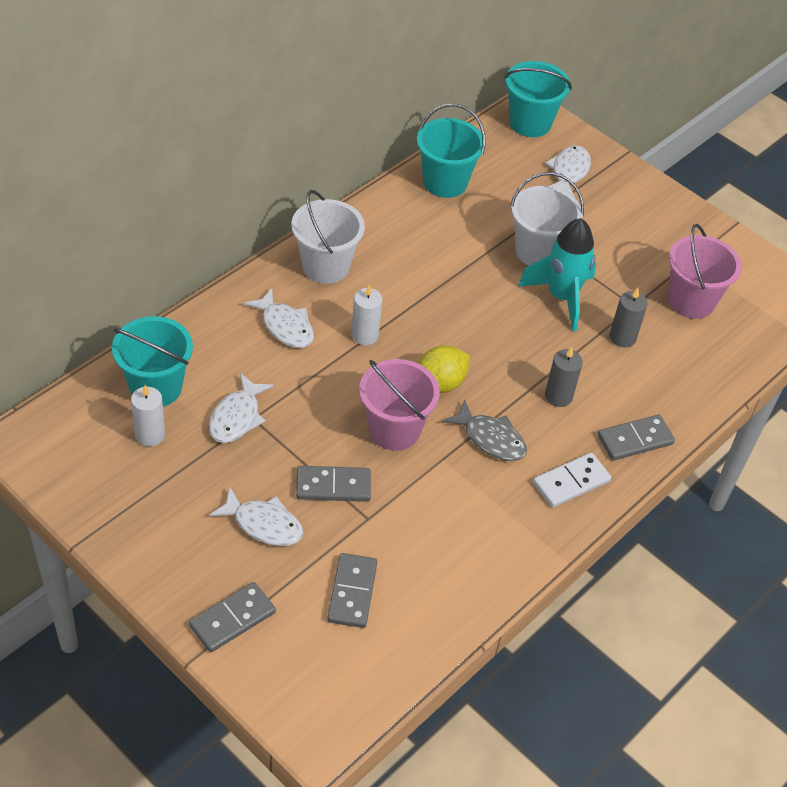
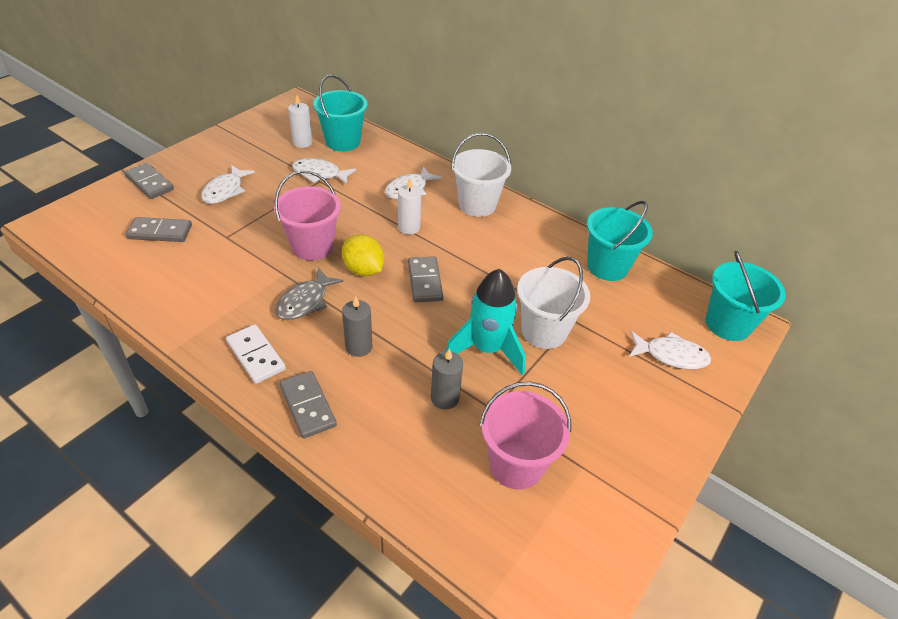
camera: 85 degrees right, 5 degrees down
(333, 486) = (257, 219): grey domino -> grey domino (425, 281)

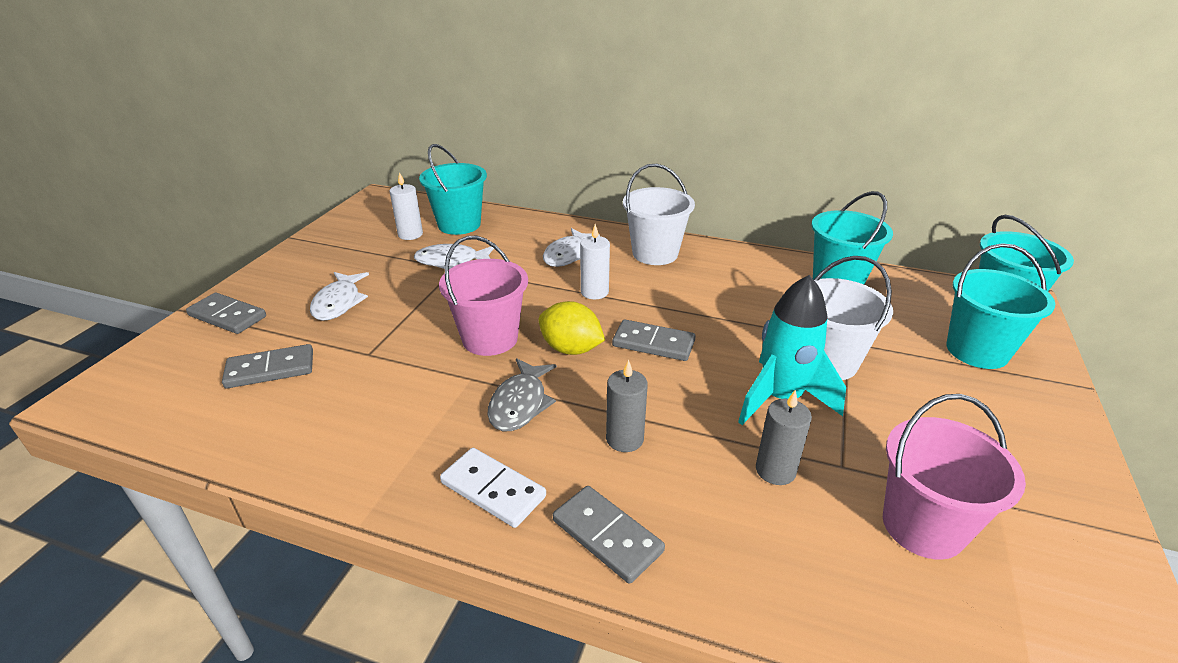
camera: 15 degrees left, 10 degrees down
(425, 281) = (653, 343): grey domino -> grey domino turned 45 degrees counterclockwise
(671, 355) = (977, 351): white fish -> turquoise bucket

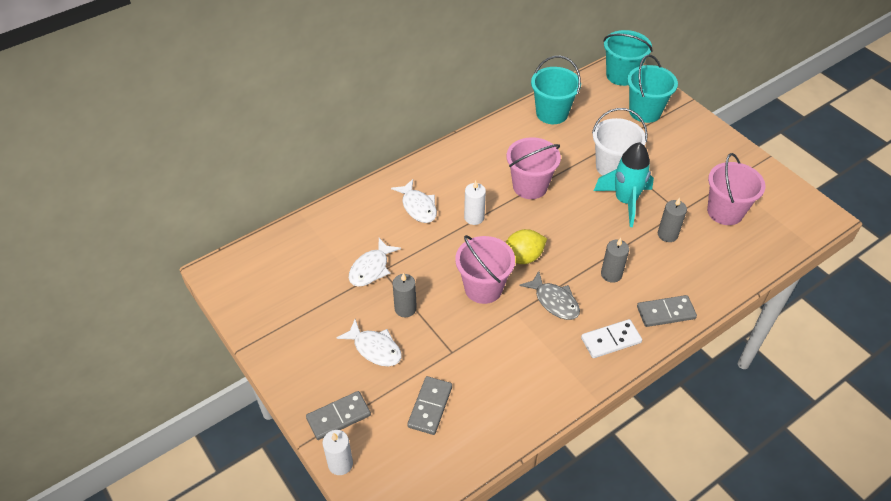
camera: 55 degrees left, 15 degrees up
(410, 234) = (307, 276): white candle -> white candle (340, 464)
(411, 300) = (405, 308): none -> grey candle
(459, 224) = (318, 242): turquoise bucket -> none
(653, 343) = (546, 221): grey domino -> none
(655, 253) = (455, 166): white bucket -> none
(694, 310) = (530, 186): none -> pink bucket

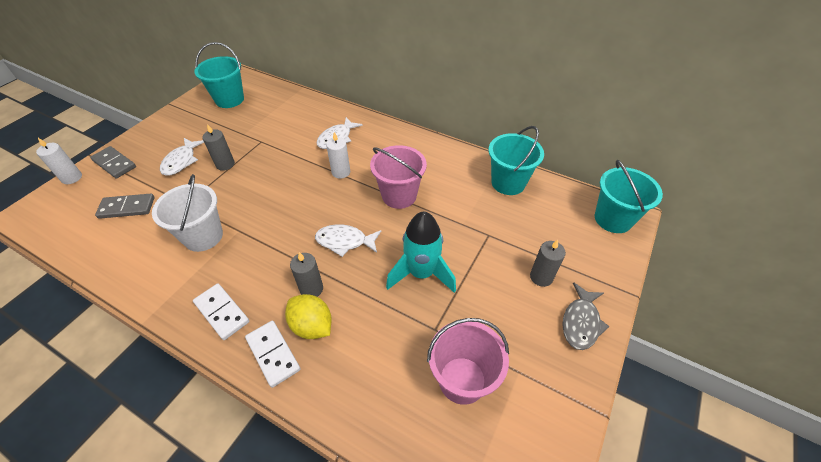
camera: 65 degrees right, 0 degrees up
(371, 268) = (260, 135): white fish -> white fish (345, 241)
(483, 288) = (261, 201): pink bucket -> none
(523, 257) = (307, 216): yellow lemon -> yellow lemon (312, 326)
(554, 301) = (260, 253): grey fish -> grey fish (581, 322)
(612, 167) = (466, 249): white bucket -> white bucket (203, 236)
(645, 111) = (573, 254): turquoise bucket -> turquoise bucket (229, 99)
(666, 313) = (273, 354): grey domino -> white domino
(667, 234) = (392, 326): grey candle -> grey candle (541, 277)

